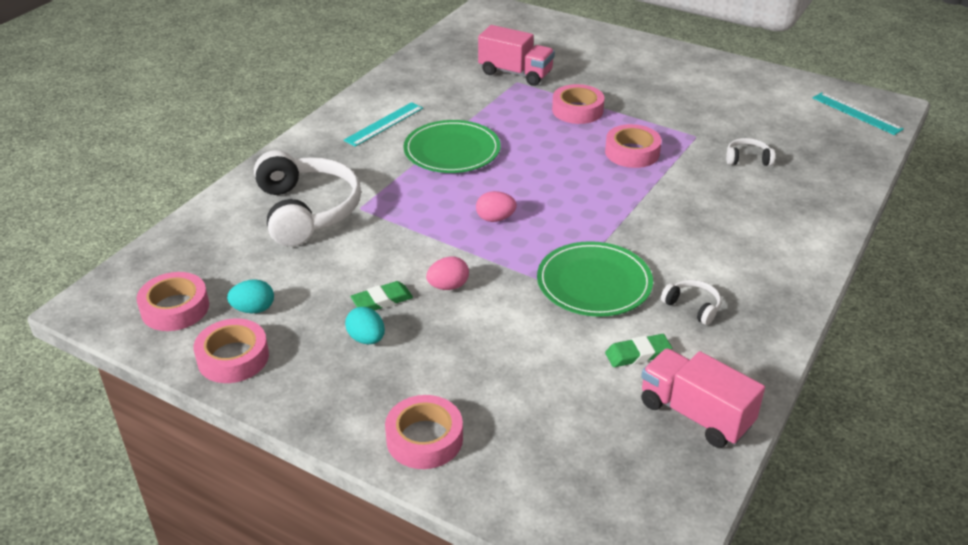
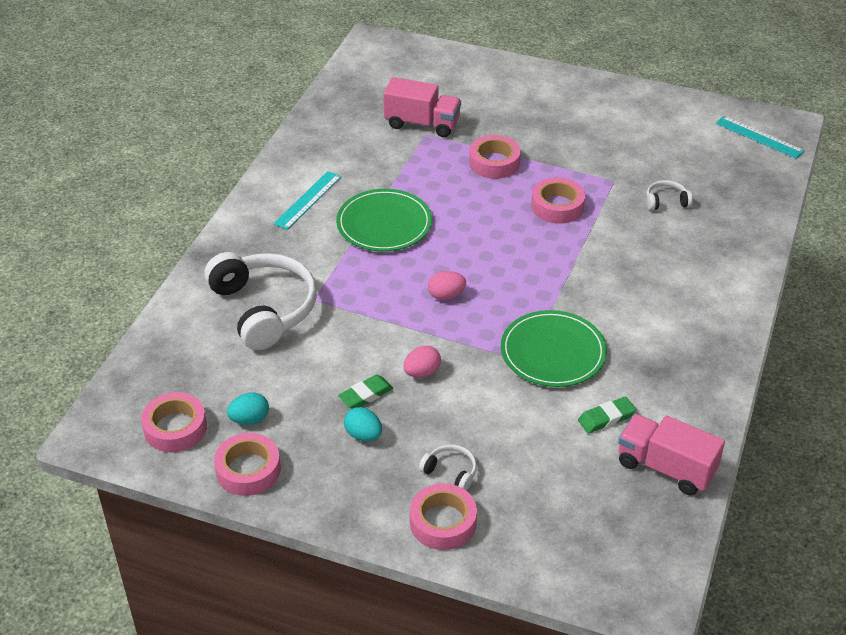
camera: 10 degrees left, 5 degrees up
(692, 307) = (644, 365): white headphones -> white headphones (450, 472)

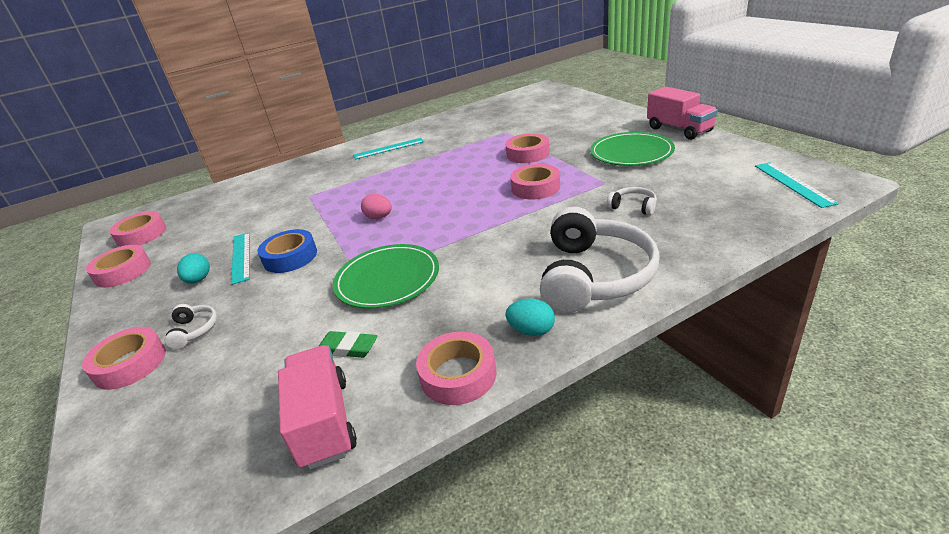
camera: 45 degrees right, 10 degrees down
(249, 419) = (173, 245): turquoise egg -> turquoise egg (531, 330)
(264, 309) = (279, 192): white headphones -> white headphones (594, 276)
(365, 395) = (241, 257): green eraser -> turquoise ruler
(384, 224) = (408, 169): green plate -> green plate (631, 152)
(422, 124) = (511, 126): pink truck -> pink truck (679, 130)
(422, 372) = (290, 257): pink egg -> blue tape
(708, 395) = (458, 375): none -> pink tape

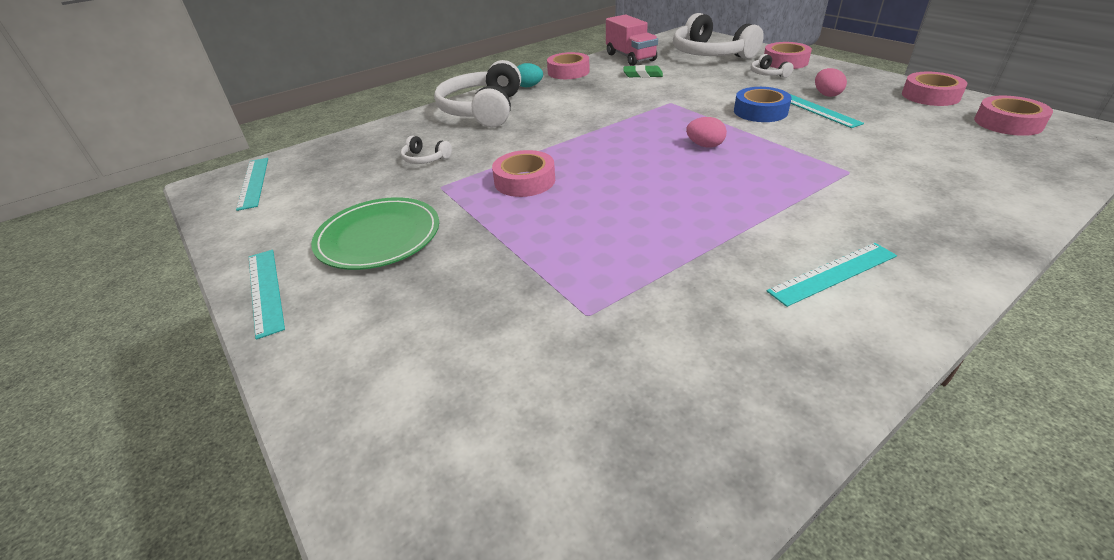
camera: 170 degrees right, 5 degrees up
(188, 412) = (710, 54): none -> white headphones
(199, 280) = (826, 94): turquoise egg -> pink egg
(387, 279) = (645, 102): green plate -> none
(528, 154) = (536, 242): pink tape -> none
(679, 130) = (265, 290): pink truck -> turquoise ruler

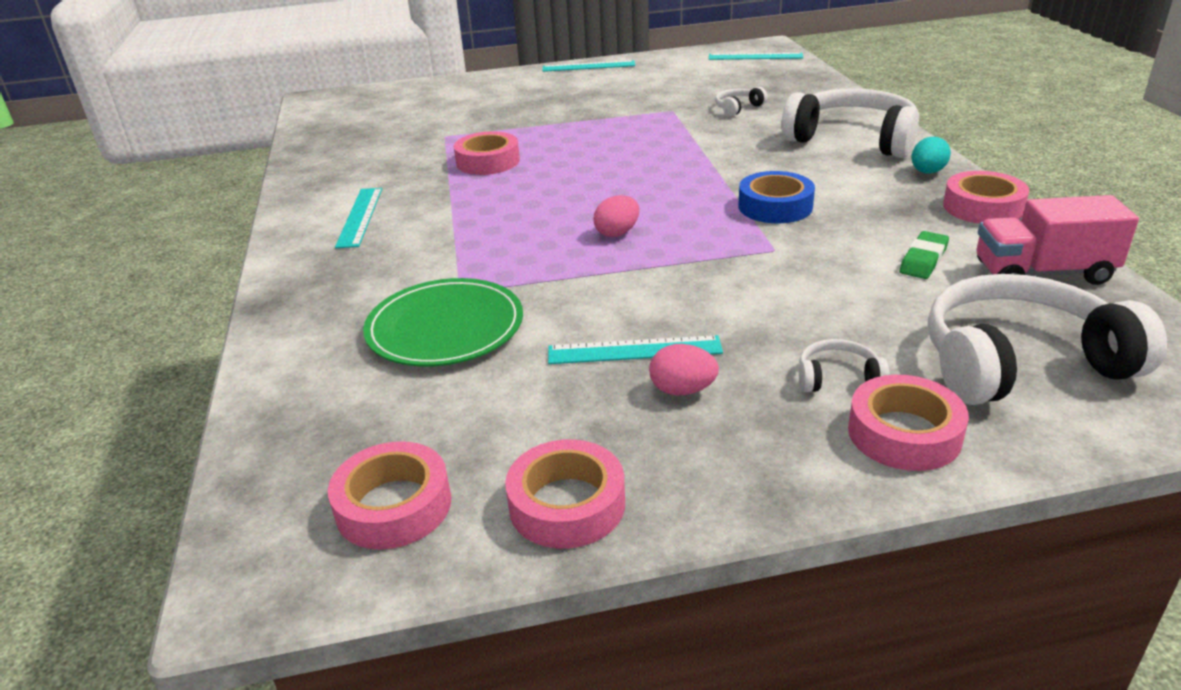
camera: 115 degrees right, 5 degrees down
(378, 237) = (615, 90): green plate -> green plate (445, 327)
(525, 181) = (643, 139): pink tape -> pink tape (488, 161)
(760, 111) = (675, 303): blue tape -> blue tape (775, 206)

